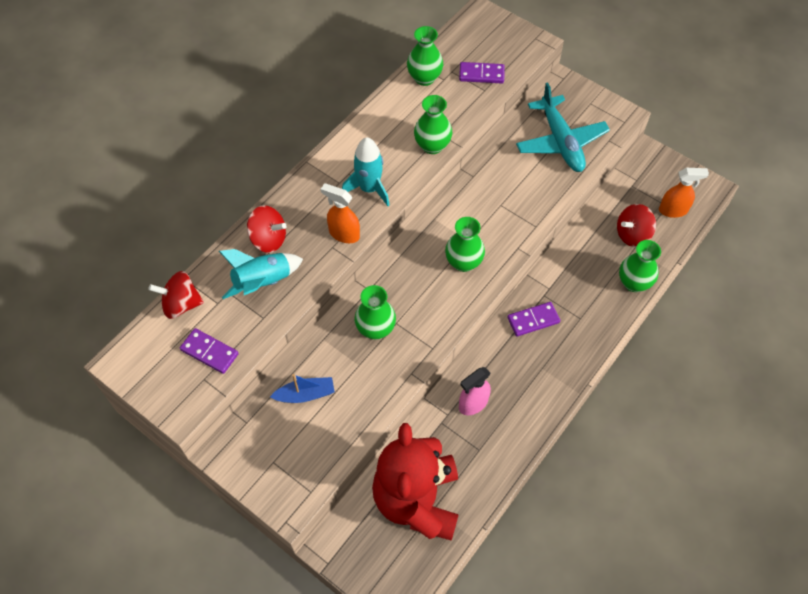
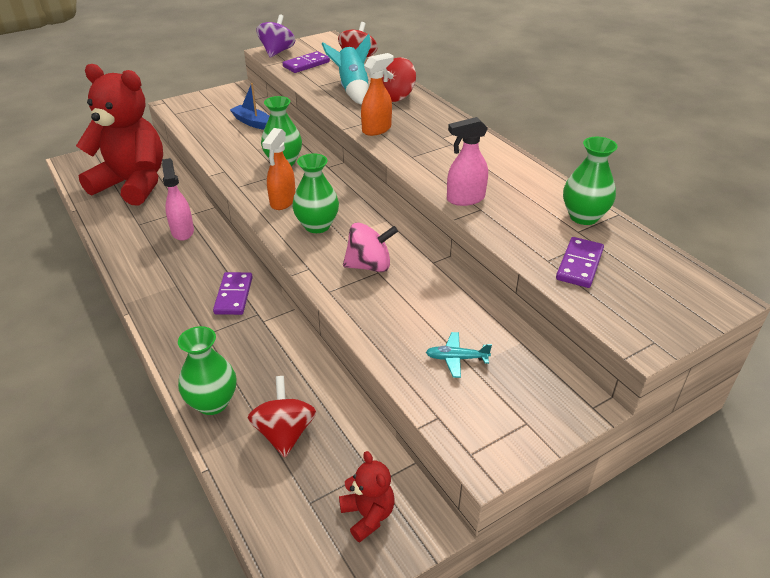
camera: 110 degrees right, 20 degrees down
(179, 400) = (277, 52): none -> purple spinning top
(305, 394) = (253, 123): blue boat -> blue boat turned 120 degrees clockwise
(369, 188) = (424, 151): turquoise rocket -> none
(432, 146) = (465, 199): green vase -> pink spray bottle
(496, 212) = (369, 266): none -> pink spinning top
(560, 142) = (456, 358): turquoise plane -> turquoise plane, size x0.41
(658, 178) = (368, 515): none -> red teddy bear
(673, 210) = (296, 507): orange spray bottle -> orange spray bottle (282, 201)

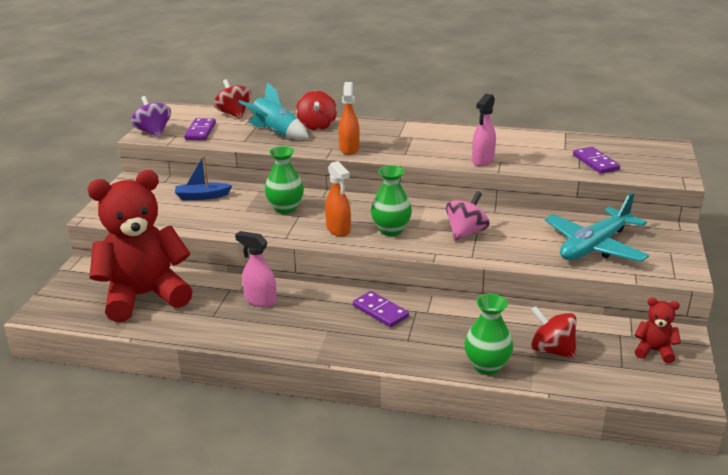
camera: 45 degrees left, 10 degrees down
(456, 358) = (594, 246): turquoise plane -> turquoise plane, size x2.44
(583, 217) = (554, 141): green vase -> none

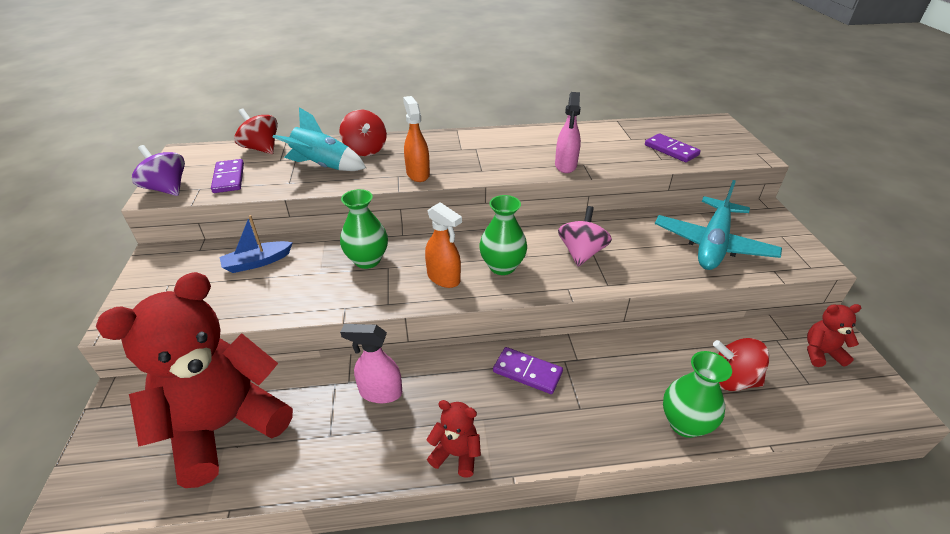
camera: 20 degrees left, 10 degrees up
(296, 344) = (456, 454): none -> red teddy bear

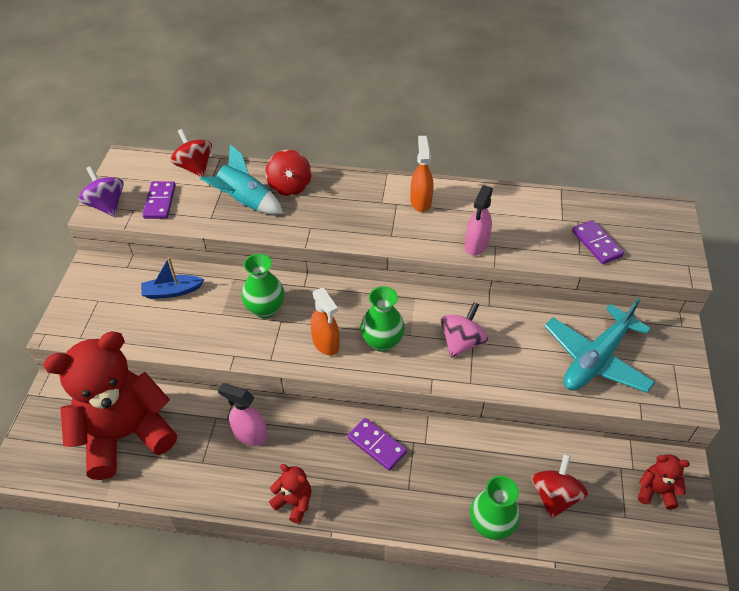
camera: 15 degrees right, 10 degrees up
(418, 174) = (329, 229): orange spray bottle -> orange spray bottle (420, 201)
(731, 380) = (554, 496): red spinning top -> red spinning top turned 75 degrees clockwise

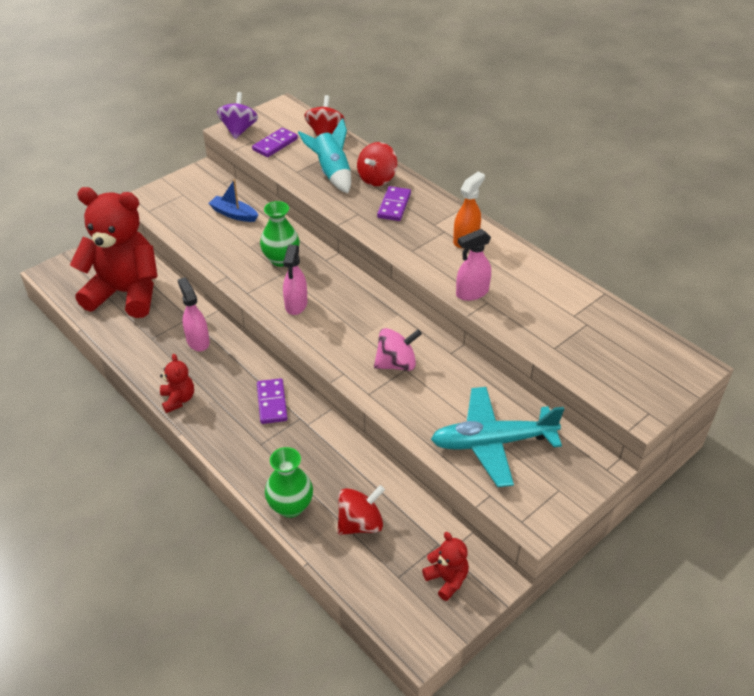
camera: 40 degrees right, 5 degrees down
(326, 343) = (296, 305): orange spray bottle -> pink spray bottle
(382, 342) = (337, 328): green vase -> none
(596, 244) = (580, 349): purple domino -> purple domino (394, 205)

